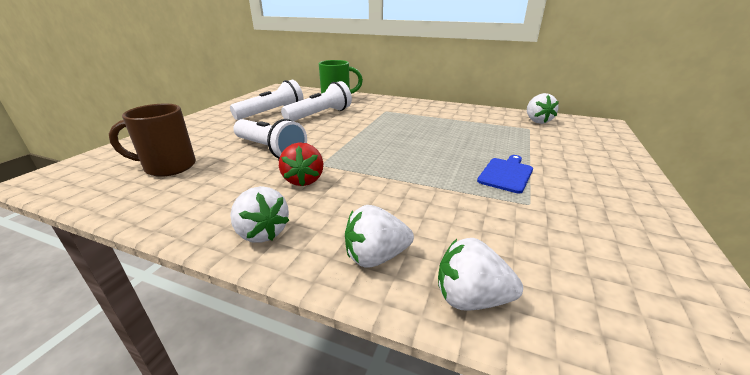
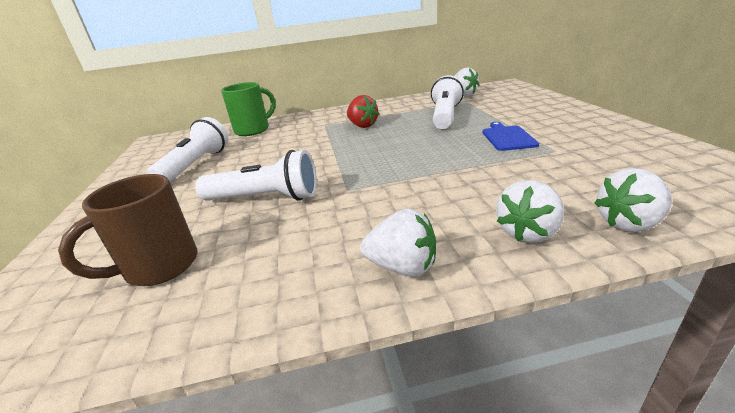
camera: 30 degrees left, 0 degrees up
(303, 180) = (356, 208): red strawberry -> red strawberry (362, 126)
(320, 115) = (261, 149): white flashlight -> white flashlight (445, 116)

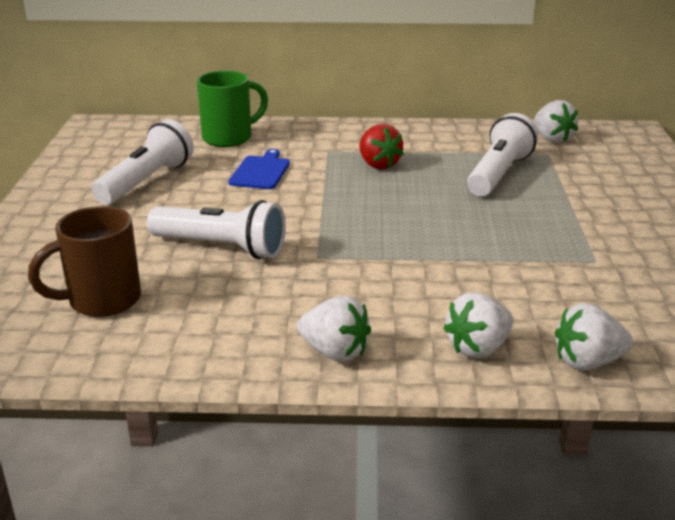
camera: 10 degrees right, 0 degrees up
(507, 137) = (553, 228): blue cutting board -> blue cutting board (260, 171)

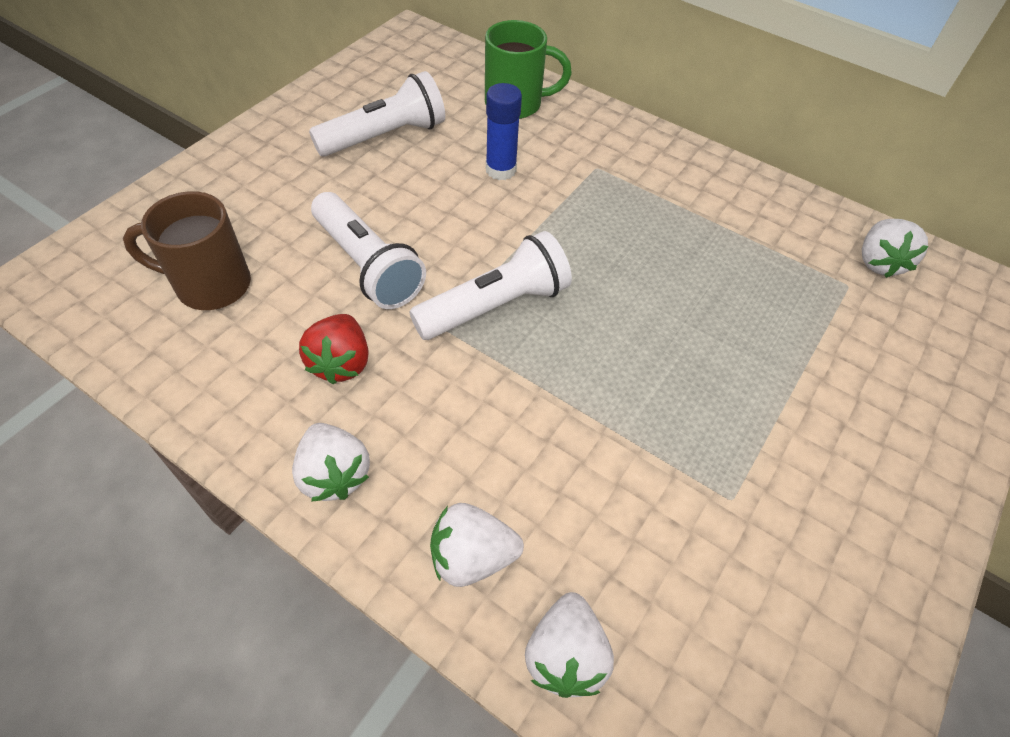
camera: 30 degrees right, 25 degrees up
(260, 171) = (501, 170): blue cutting board -> blue glue stick
(378, 164) = (630, 214): red strawberry -> red strawberry (341, 363)
(499, 174) = (754, 293): white flashlight -> white flashlight (495, 306)
(587, 362) = (565, 655): white strawberry -> white strawberry turned 105 degrees counterclockwise

